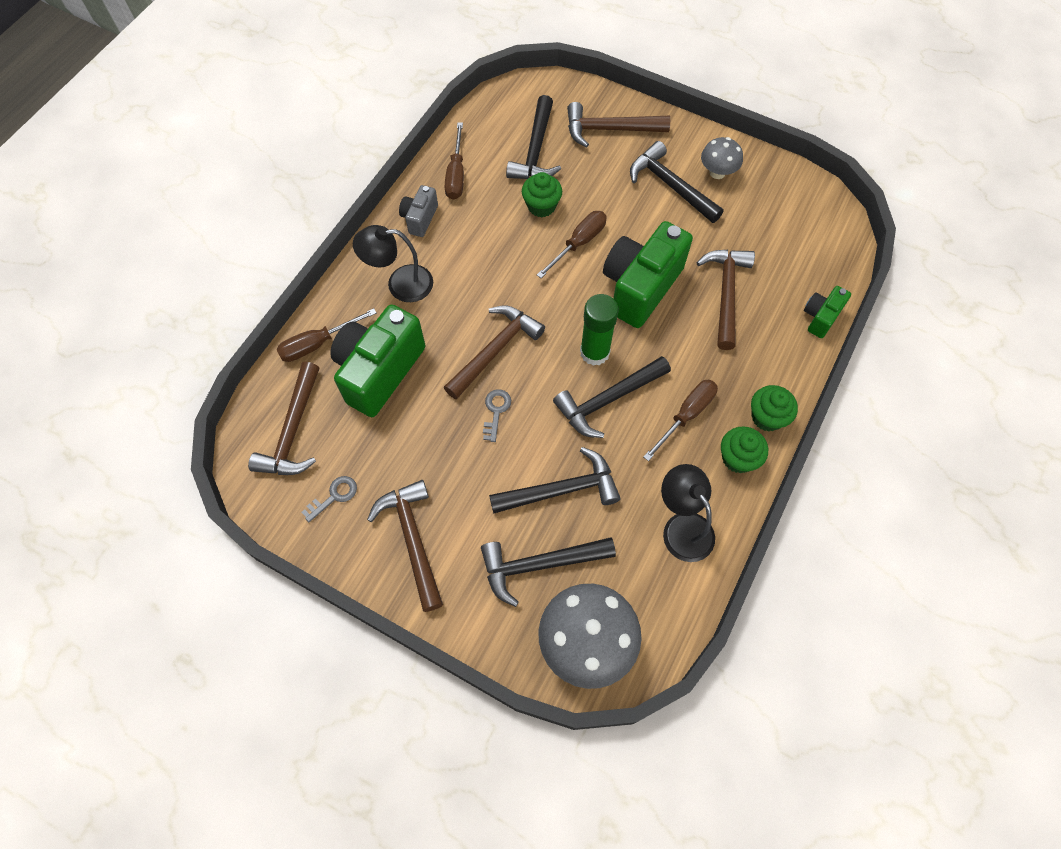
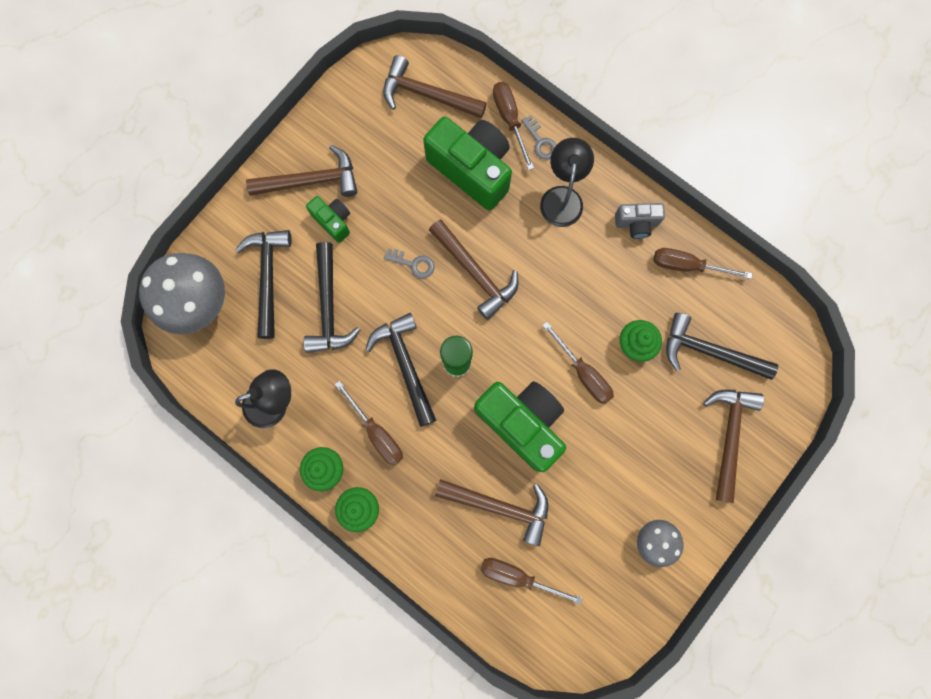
camera: 100 degrees right, 15 degrees up
(334, 496) = (361, 123): grey key -> grey key (540, 141)
(420, 218) = (636, 223): grey camera -> grey camera turned 150 degrees clockwise
(670, 186) = (643, 484): black hammer -> none
(784, 270) = (517, 576): none -> brown screwdriver
(820, 317) = (456, 596): green camera -> green camera (333, 221)

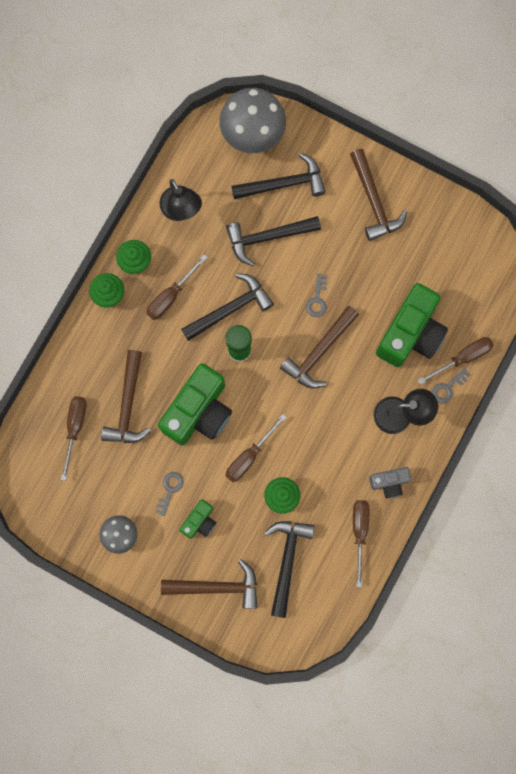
camera: 80 degrees right, 0 degrees up
(333, 221) = (342, 226): green camera -> green camera (199, 521)
(427, 95) = (471, 283): brown hammer -> none
(609, 472) = (170, 490): none -> grey key
(636, 223) = (389, 482): grey camera -> grey camera turned 90 degrees counterclockwise

